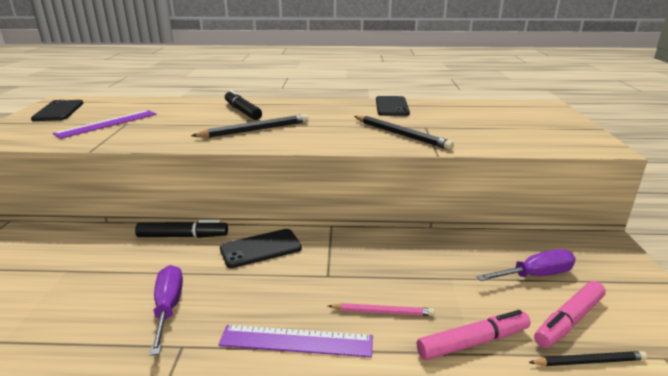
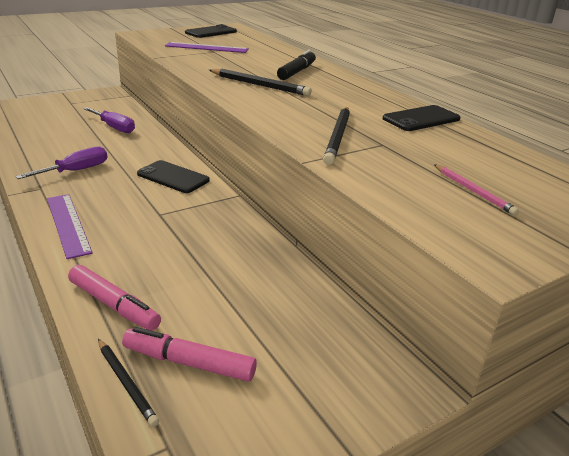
camera: 55 degrees right, 5 degrees up
(183, 236) = (162, 146): black marker -> none
(382, 312) = (127, 251): pink pencil -> pink pencil (473, 191)
(535, 275) = (261, 329): purple screwdriver -> purple screwdriver (114, 127)

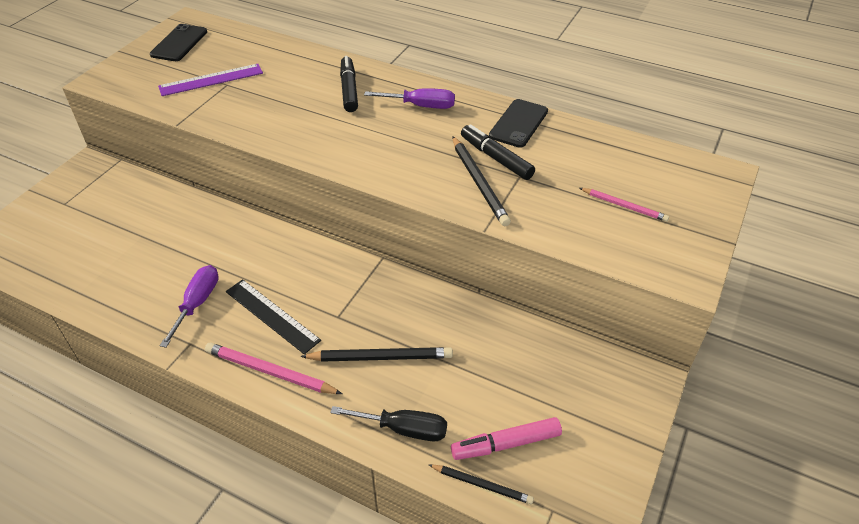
camera: 30 degrees left, 15 degrees up
(68, 224) = (270, 371): purple ruler -> pink pencil
(114, 127) = (164, 221): purple screwdriver -> purple screwdriver (421, 106)
(114, 195) = (272, 315): none -> black ruler
(114, 305) = (403, 429): pink marker -> black screwdriver
(173, 177) = (302, 265): black phone -> none
(259, 85) = (338, 130): black pencil -> black pencil (380, 357)
(373, 129) = (496, 158): none -> black marker

